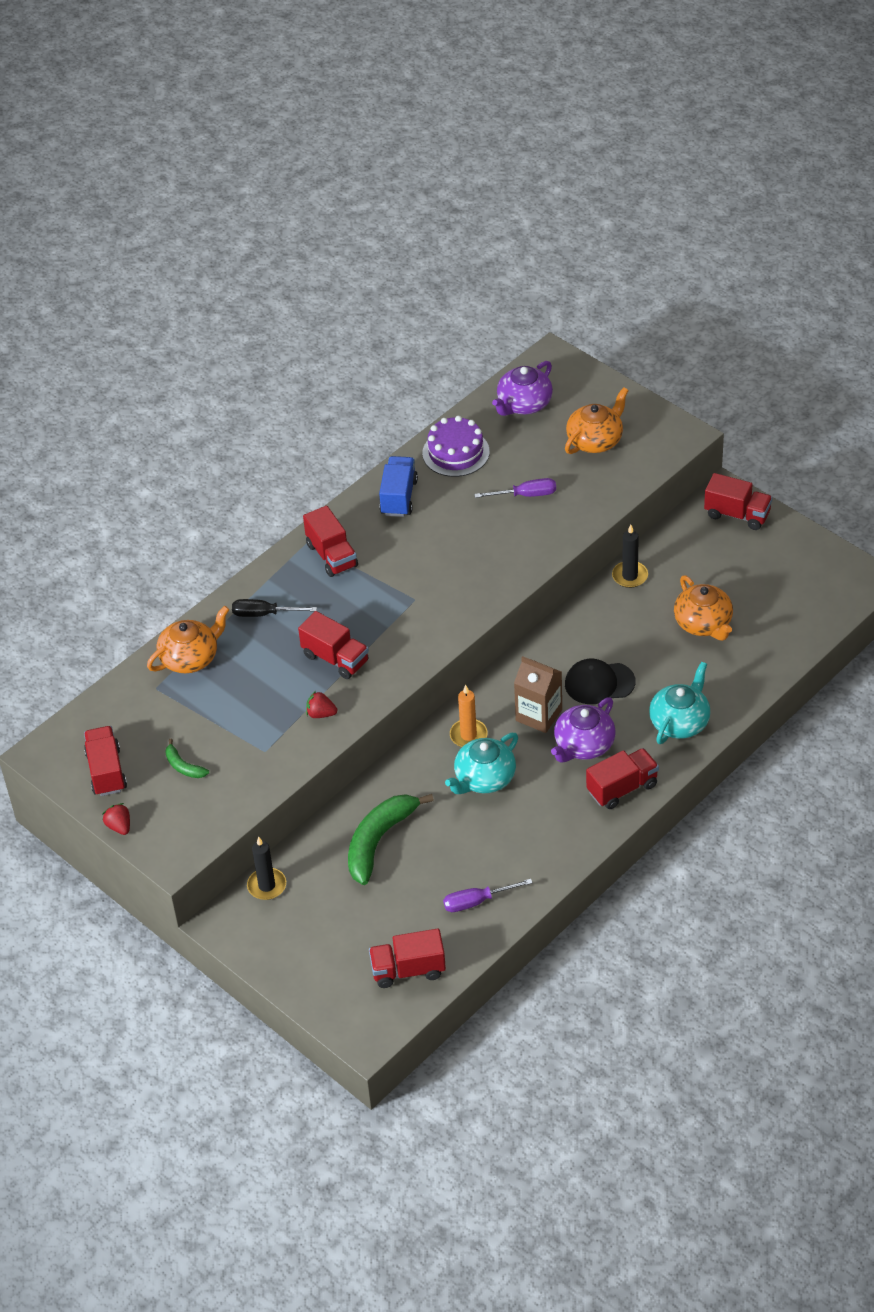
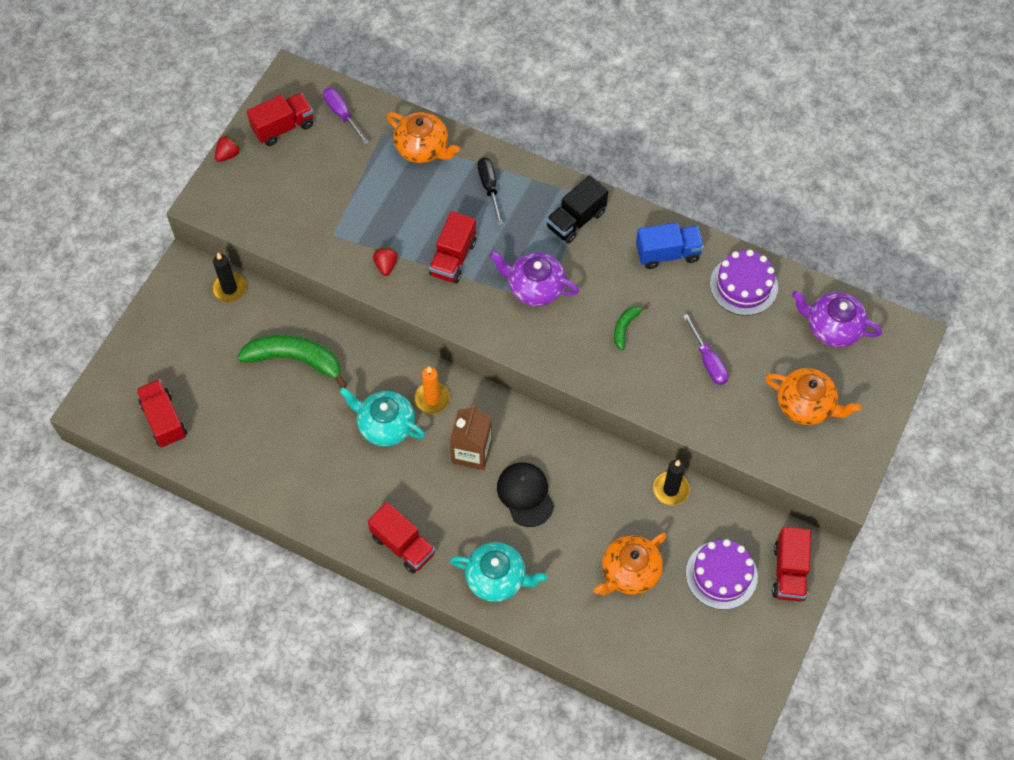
camera: 70 degrees right, 15 degrees up
(183, 766) = (302, 180): green banana -> green banana (625, 327)
(332, 555) = (576, 220): red truck -> black truck
(477, 901) = (247, 455): purple screwdriver -> purple screwdriver (342, 115)
(583, 745) = (446, 499): purple teapot -> purple teapot (535, 287)
(726, 560) = (721, 575): none -> purple cake

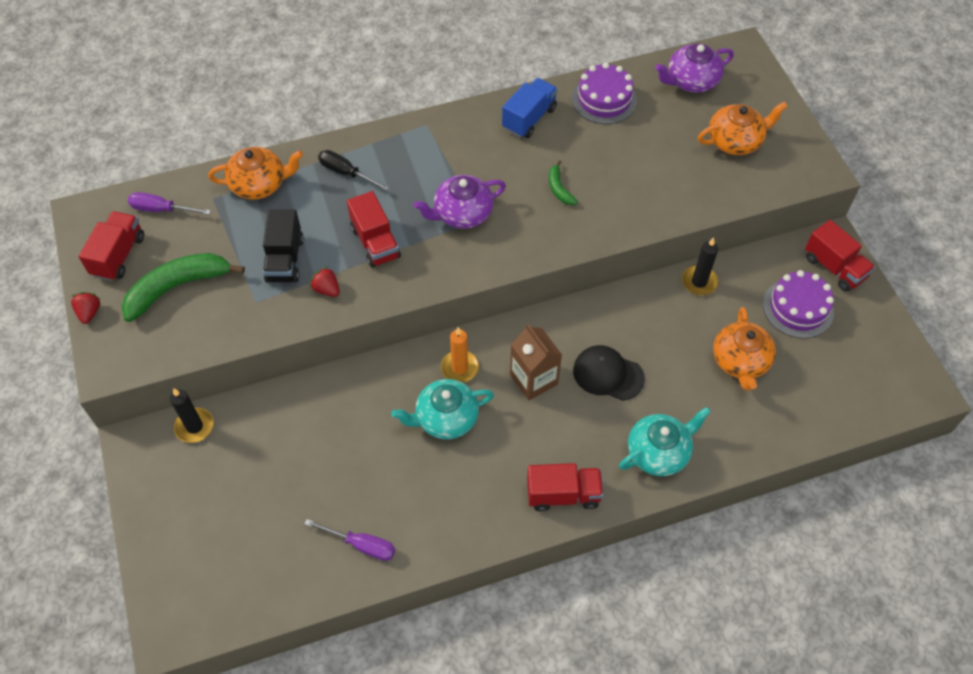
camera: 45 degrees left, 5 degrees down
(164, 420) = (251, 582): red truck -> none
(295, 360) = (315, 433): green banana -> green banana (177, 287)
(576, 220) = (438, 146): black truck -> black truck (285, 260)
(708, 361) = (640, 165): purple screwdriver -> purple screwdriver (361, 545)

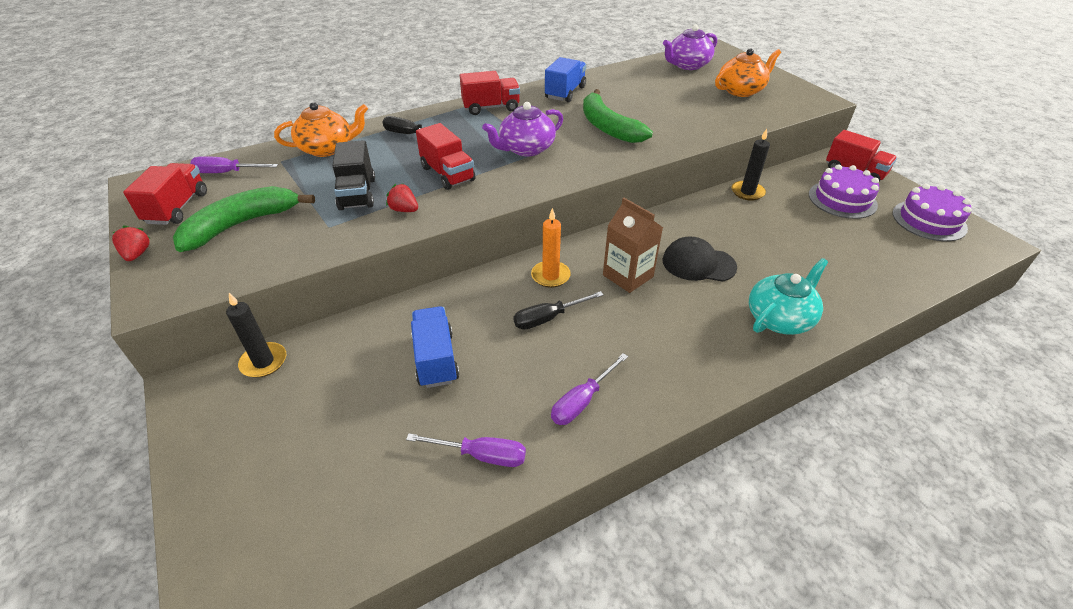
camera: 10 degrees left, 15 degrees down
(338, 447) = (435, 359): none -> blue truck
(445, 418) = (548, 318): turquoise teapot -> black screwdriver
(453, 509) = (582, 401): none -> purple screwdriver
(559, 189) = (608, 127): green banana -> green banana, size x2.06
(563, 494) = (699, 369): red truck -> red truck (491, 108)
(604, 99) = (623, 79): purple cake -> purple cake (929, 220)
(740, 361) = (815, 240): orange teapot -> none

